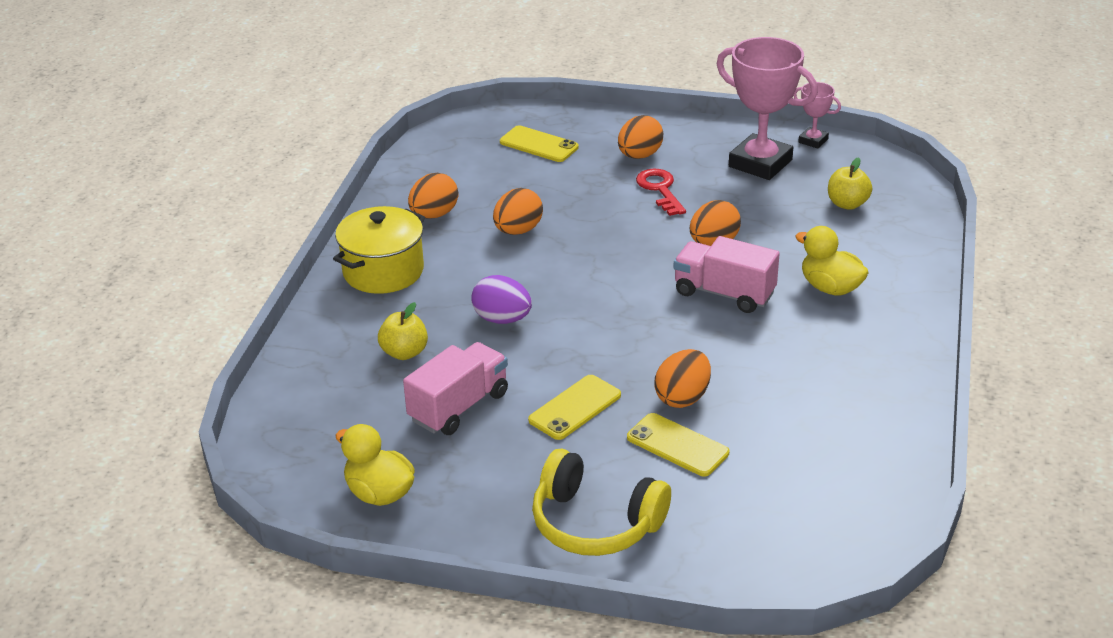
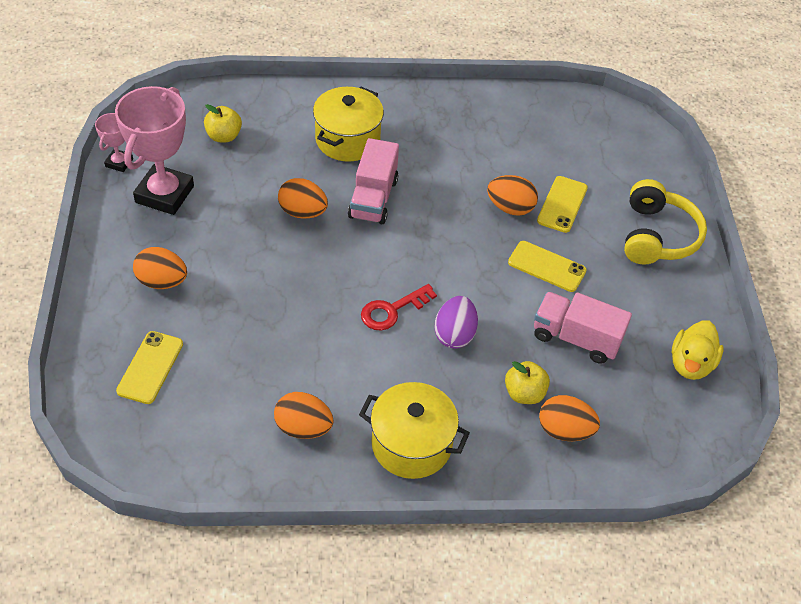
camera: 110 degrees left, 15 degrees up
(518, 231) = (316, 352): orange egg -> orange egg (564, 430)
(660, 190) = (223, 258): red key -> red key (392, 310)
(830, 288) = (347, 140): yellow duck -> yellow pot

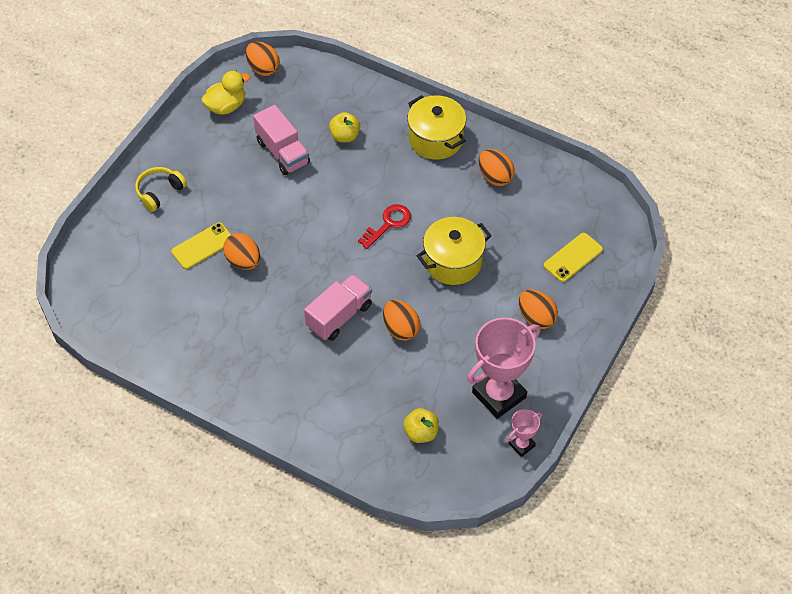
camera: 145 degrees left, 5 degrees up
(347, 140) = (321, 381): yellow pot -> yellow pot (453, 262)
(392, 310) = (388, 224): red key -> red key turned 45 degrees counterclockwise
(454, 334) = (359, 190): purple egg -> none
(547, 266) = (257, 206): yellow phone -> none
(564, 430) = (339, 106): orange egg -> orange egg (263, 68)
(657, 236) = (159, 192): yellow headphones -> yellow headphones, size x0.65

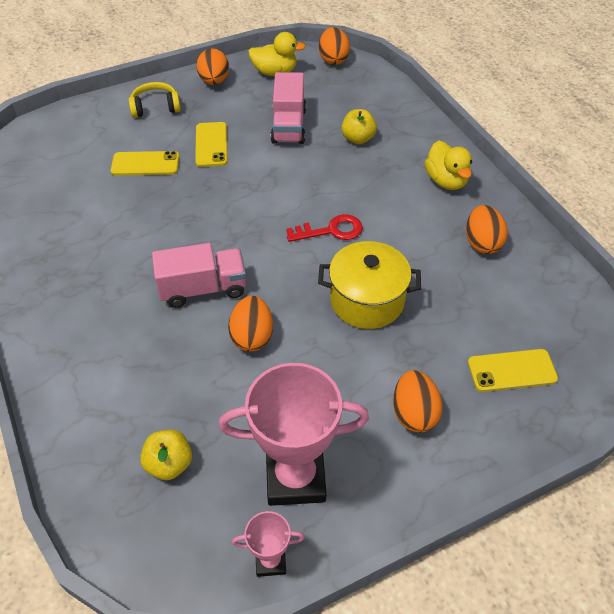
camera: 35 degrees right, 5 degrees down
(238, 201) = (211, 144): none -> yellow phone
(243, 261) = (166, 193): orange egg -> orange egg (214, 81)
(436, 139) = (446, 181): yellow pot -> yellow duck

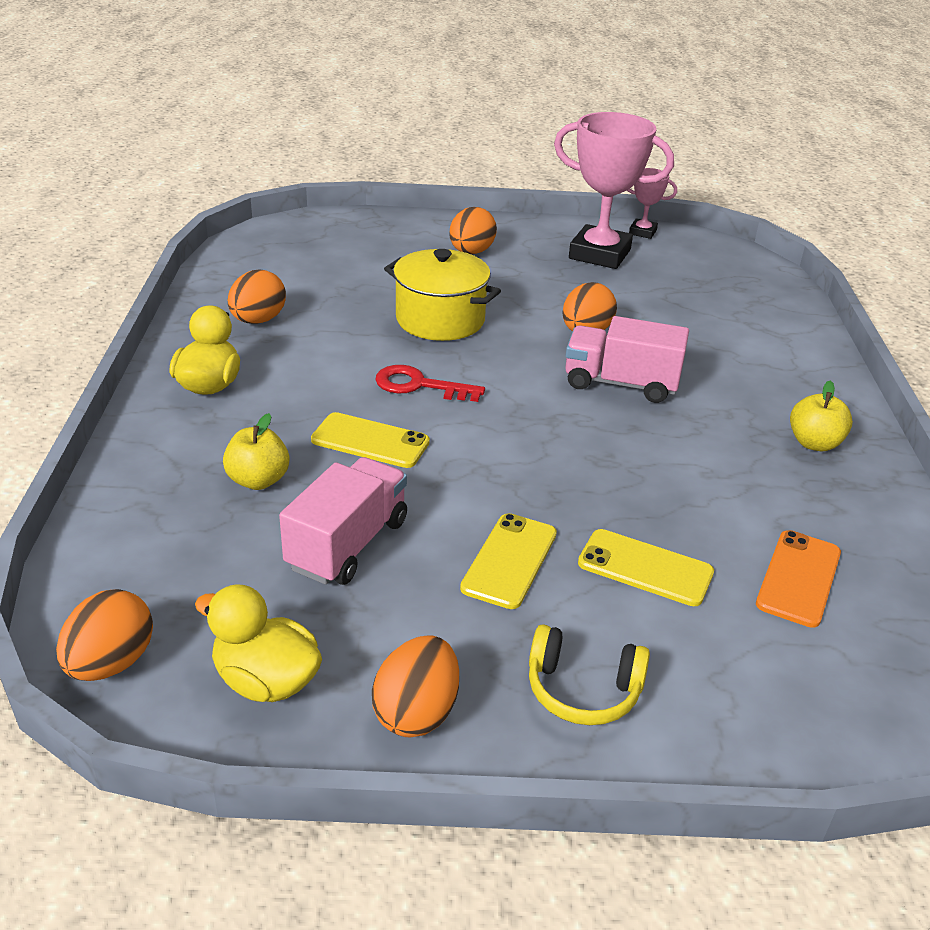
camera: 155 degrees left, 15 degrees down
(66, 186) = (798, 578): none -> orange phone
(169, 464) = (706, 287): yellow apple -> yellow apple (814, 443)
(511, 370) = (358, 246): yellow phone -> yellow phone (370, 441)

